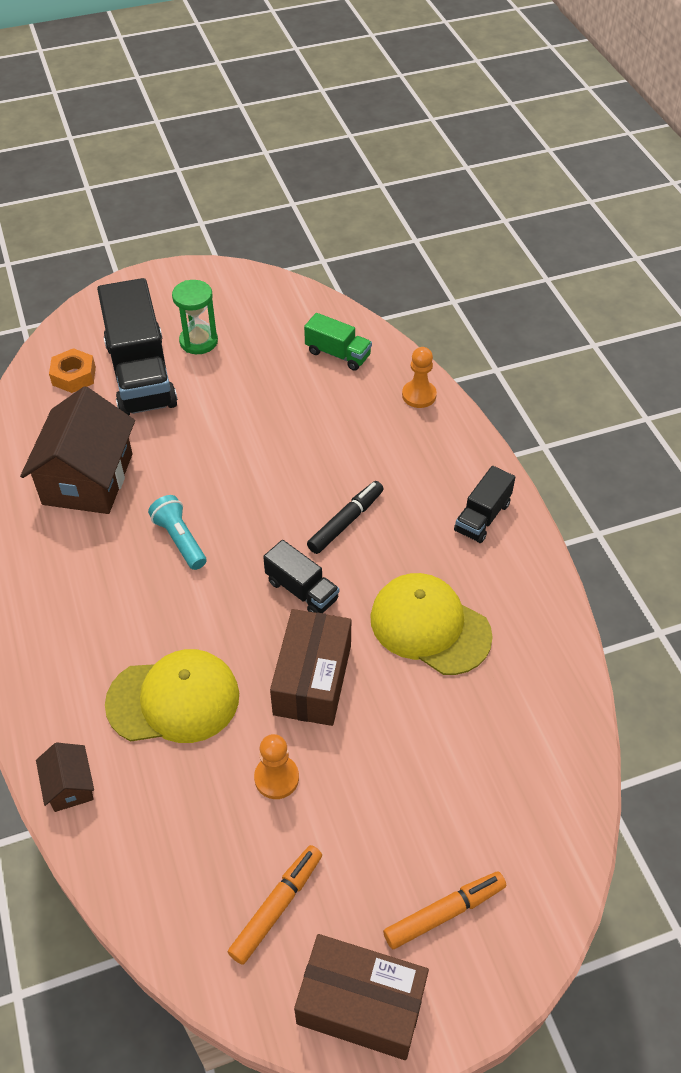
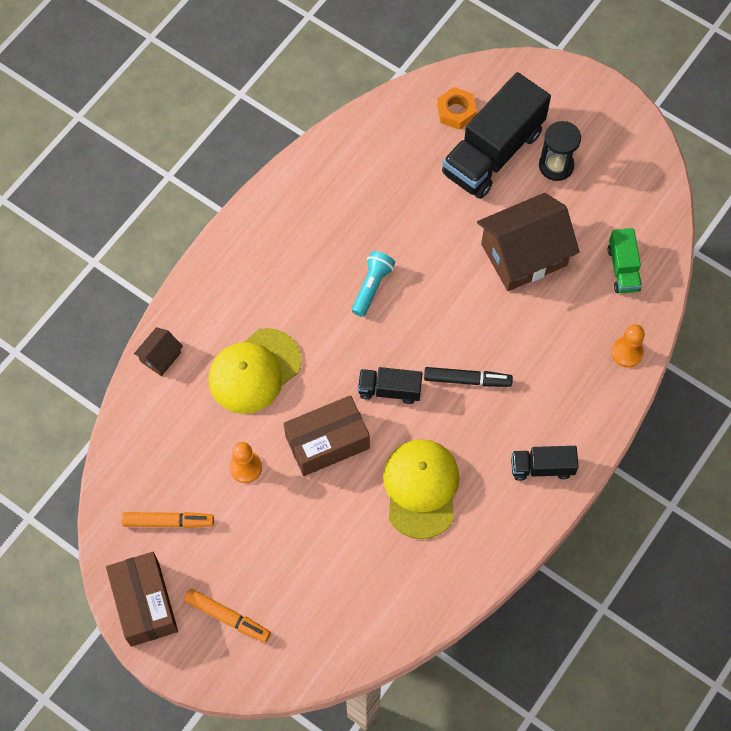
camera: 55 degrees right, 15 degrees up
(88, 479) = (376, 193): brown house -> brown house (524, 255)
(173, 699) = (254, 371): yellow cap -> yellow cap turned 90 degrees clockwise
(198, 341) = (556, 166): green hourglass -> black hourglass
(302, 590) = (389, 390): black truck -> black truck turned 90 degrees clockwise

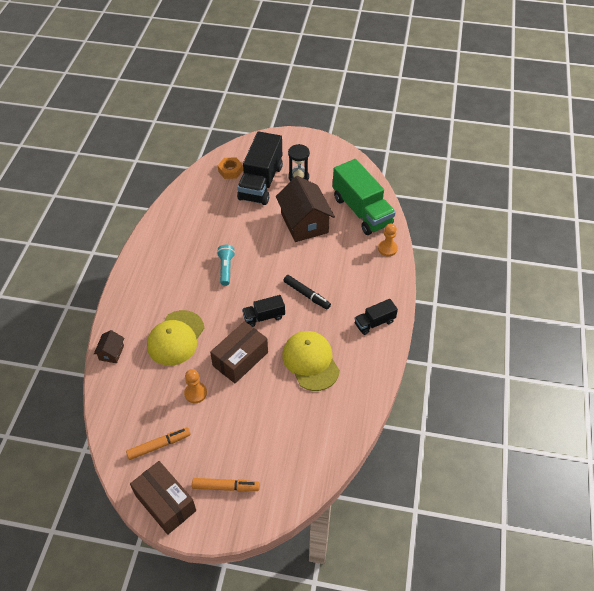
camera: 25 degrees left, 15 degrees down
(467, 380) = (306, 295): black marker -> black marker turned 60 degrees clockwise
(524, 255) = (304, 223): brown house -> brown house turned 60 degrees counterclockwise
(623, 269) = (362, 211): green truck -> green truck, size x2.01

